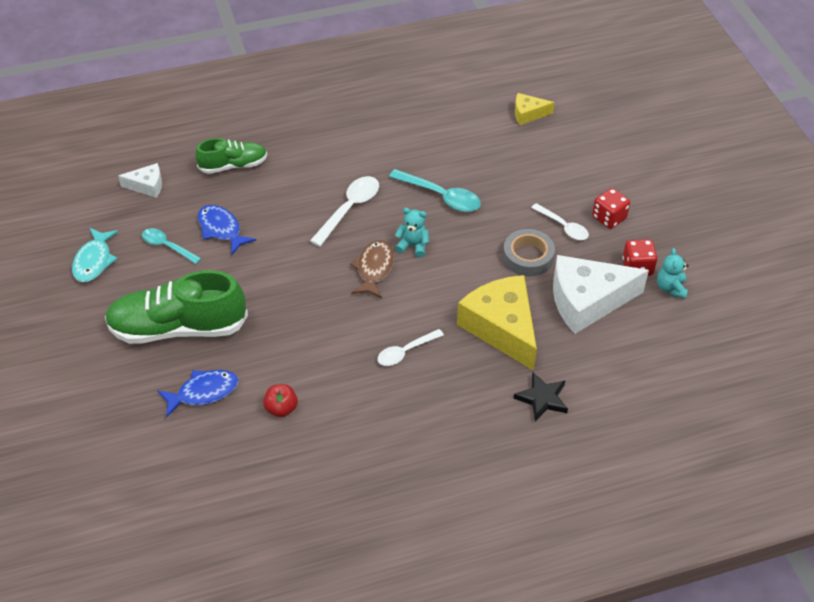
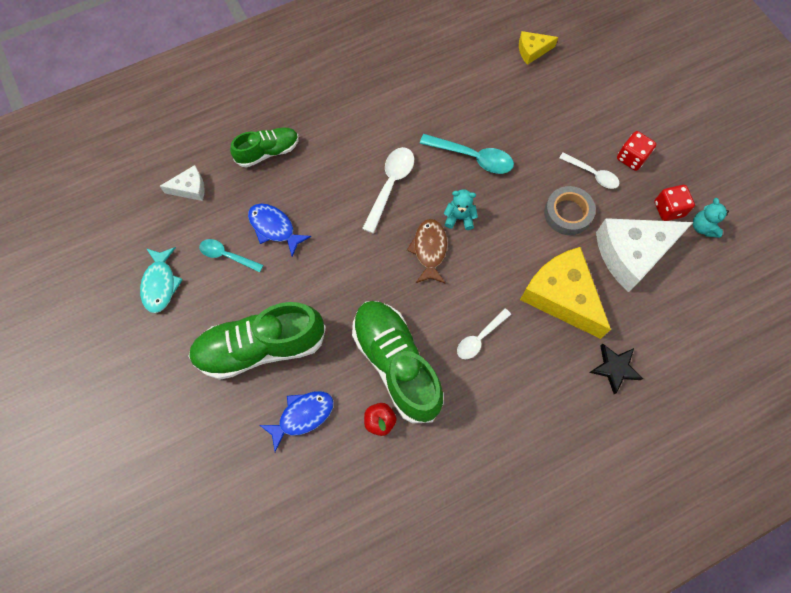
camera: 10 degrees left, 20 degrees up
(312, 362) = (396, 364): none -> green shoe

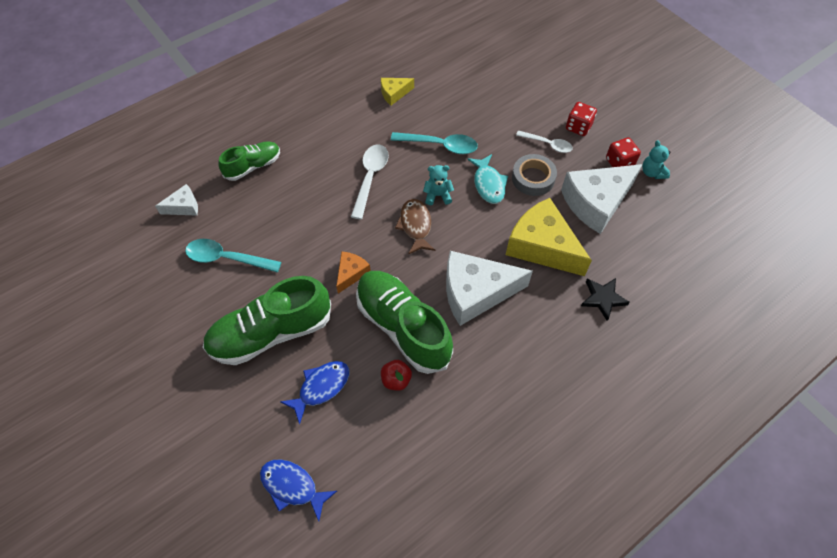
camera: 10 degrees left, 10 degrees down
(160, 284) = (166, 292): turquoise fish -> turquoise fish (488, 184)
(227, 256) = (227, 258): turquoise spoon -> turquoise spoon, size x1.51
(274, 228) = (268, 228): blue fish -> blue fish (292, 486)
(352, 294) = (351, 273): none -> orange cheese
(480, 338) = (476, 292): white spoon -> white cheese
(532, 51) = (475, 56): yellow cheese -> yellow cheese (394, 93)

